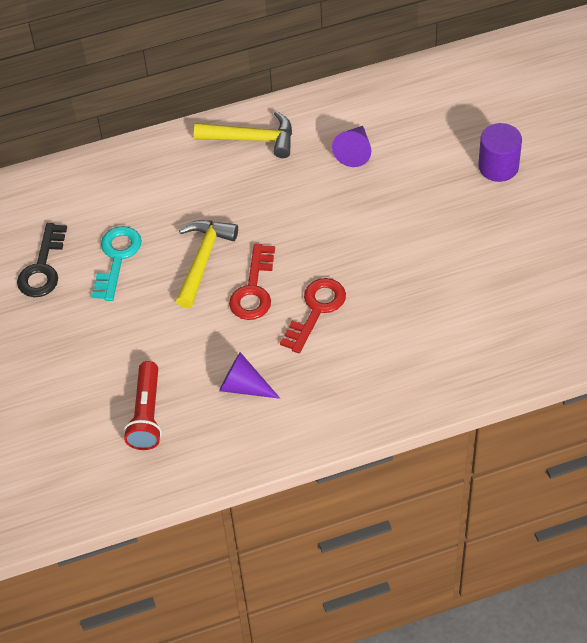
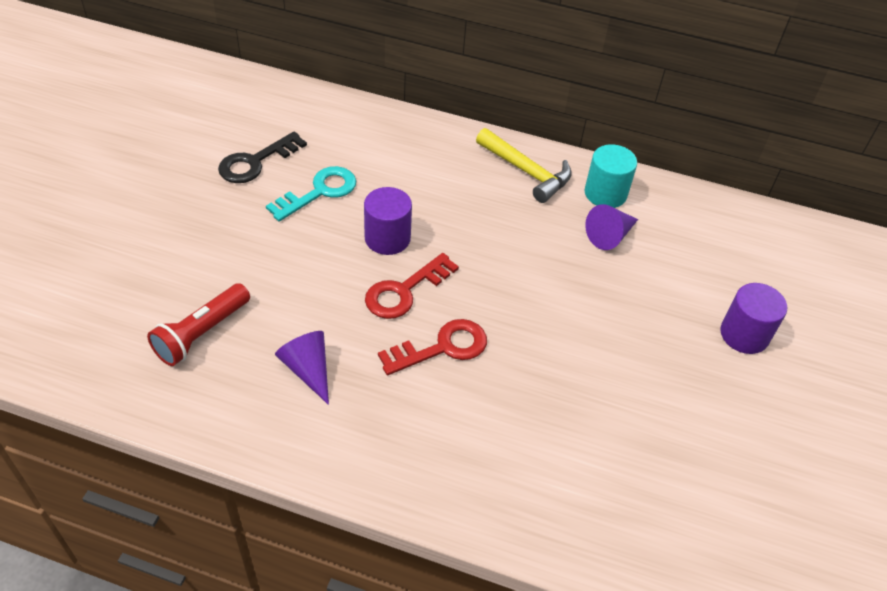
camera: 30 degrees right, 5 degrees down
(203, 259) = (387, 238): yellow hammer -> purple cylinder
(323, 119) = (605, 193): none -> turquoise cylinder

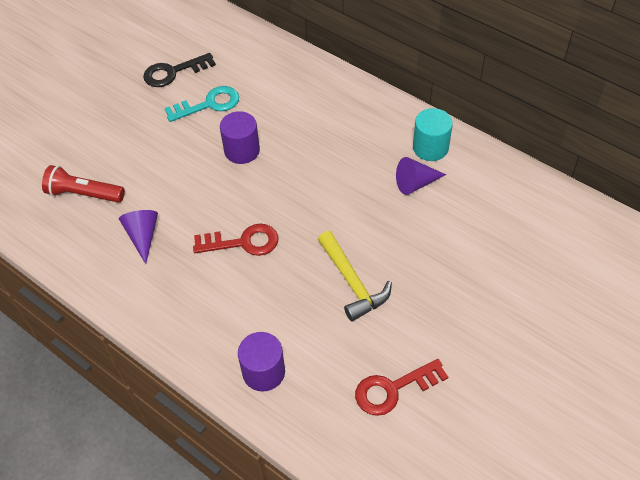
camera: 25 degrees right, 5 degrees up
(201, 333) = (84, 194): red flashlight -> red flashlight turned 45 degrees clockwise
(405, 291) = (236, 193): red key -> red key (393, 389)
(527, 172) = (375, 117): yellow hammer -> yellow hammer (352, 283)
(744, 334) = (483, 287): purple cylinder -> purple cylinder (263, 372)

